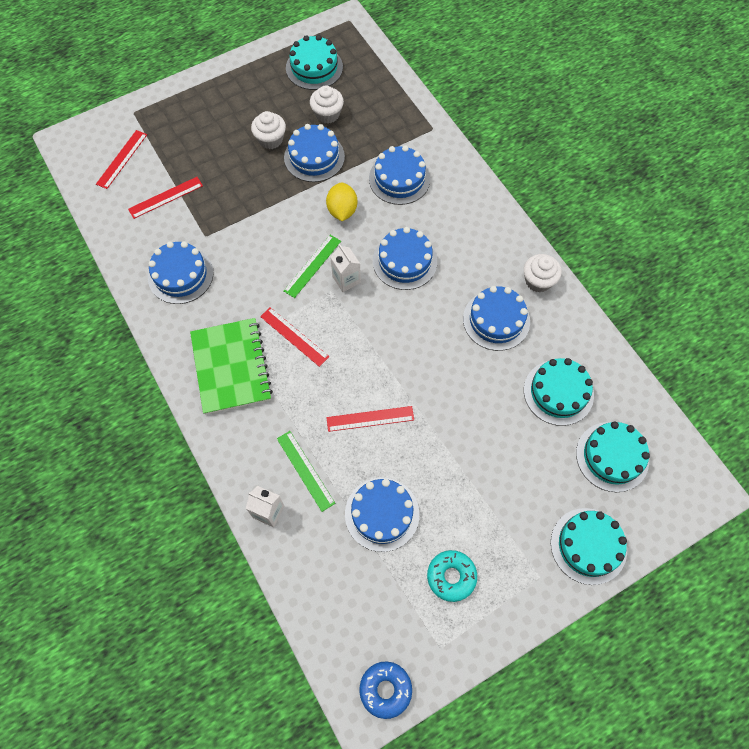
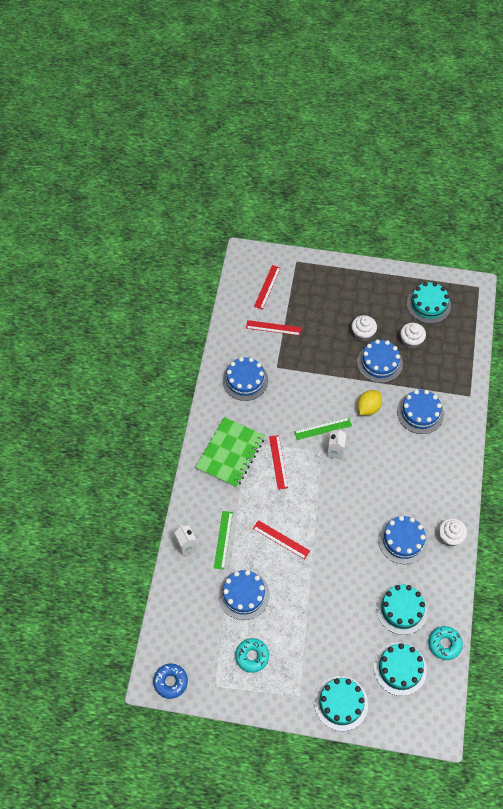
camera: 40 degrees right, 5 degrees down
(122, 159) = (267, 287): red ruler -> red ruler turned 45 degrees counterclockwise
(405, 261) = (379, 465): blue cake -> none
(630, 394) = (444, 644): none -> turquoise donut

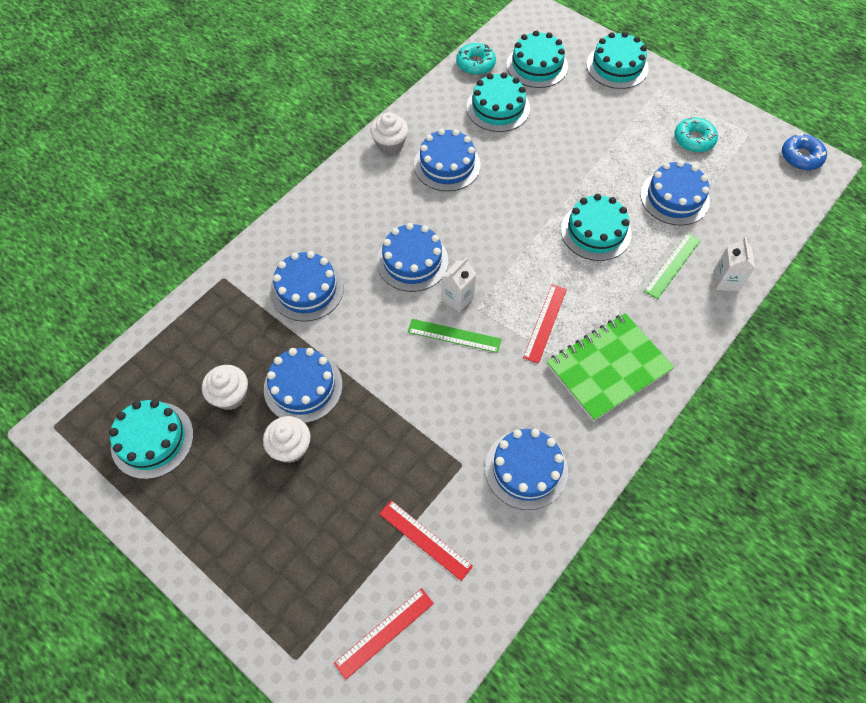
camera: 150 degrees left, 0 degrees up
(281, 539) = (596, 231): red ruler -> turquoise cake
(368, 408) = (370, 331): yellow lemon -> none
(376, 460) = (412, 261): none -> blue cake

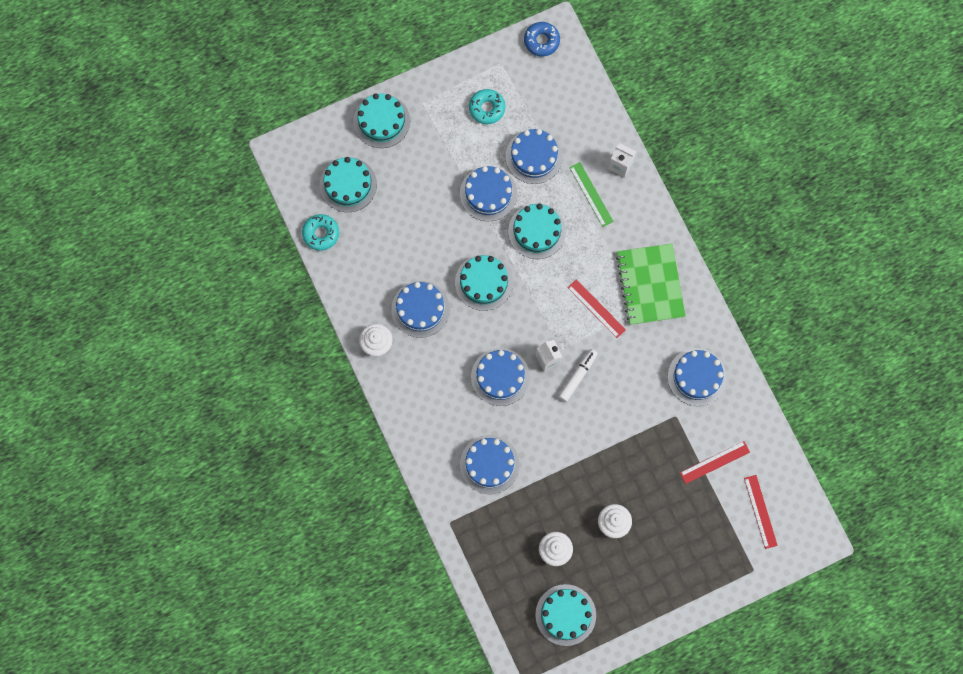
camera: 65 degrees left, 15 degrees up
(303, 387) = (570, 497): blue cake -> blue cake (488, 193)
(454, 336) = (577, 376): green ruler -> white marker
(498, 108) = (380, 240): turquoise cake -> turquoise cake (483, 282)

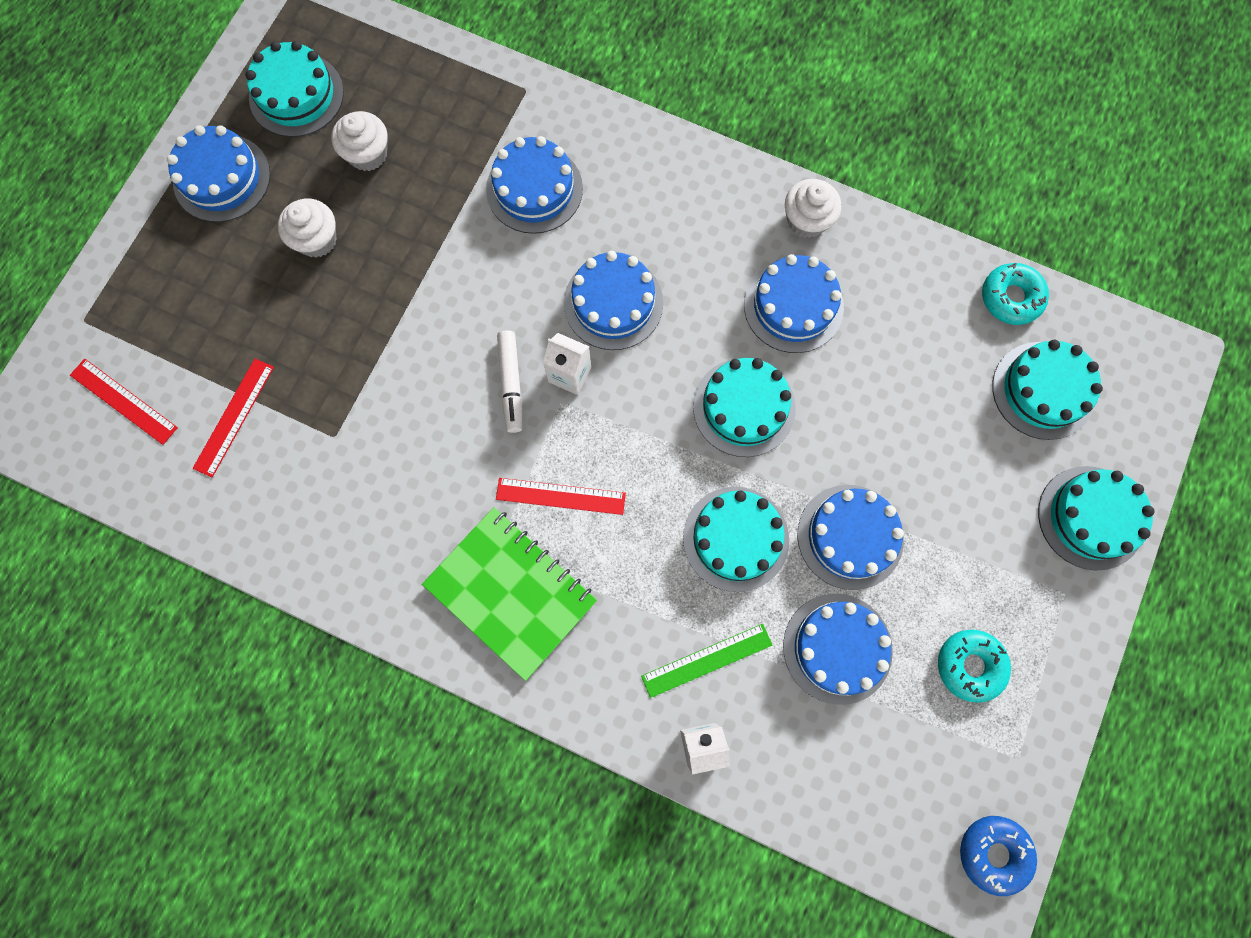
camera: 140 degrees right, 0 degrees up
(591, 194) = (706, 660): green ruler -> green ruler turned 45 degrees counterclockwise
(697, 377) = (343, 513): blue cake -> blue cake (222, 178)

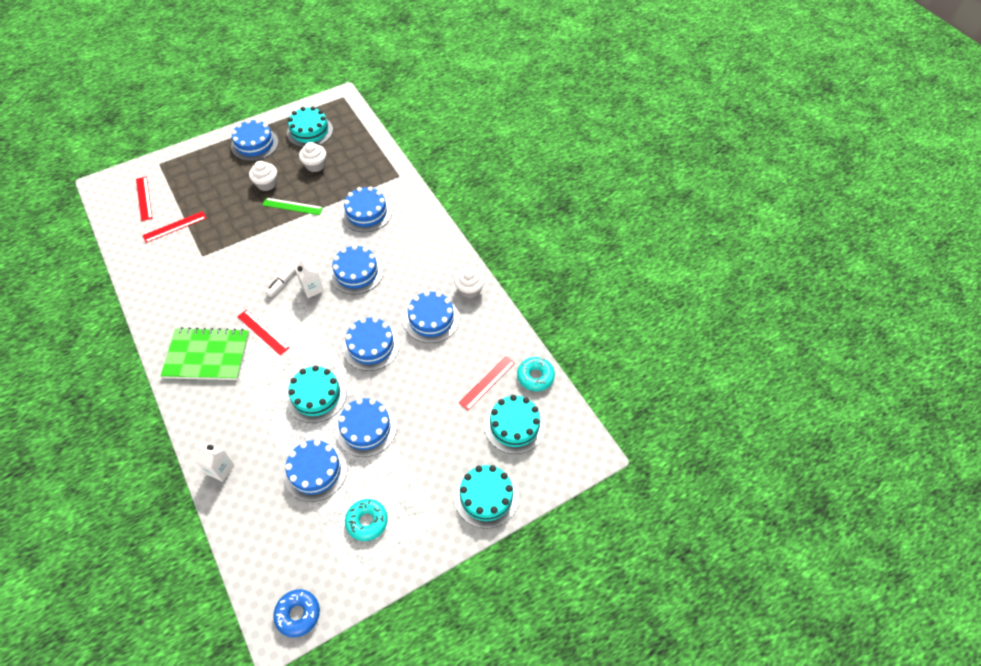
camera: 35 degrees right, 20 degrees down
(511, 592) = (207, 355): green notebook -> green notebook turned 75 degrees counterclockwise
(706, 660) = (256, 436): green ruler -> green ruler (292, 206)
(744, 407) = (371, 346): turquoise cake -> blue cake
(954, 351) = (487, 382): none -> red ruler

